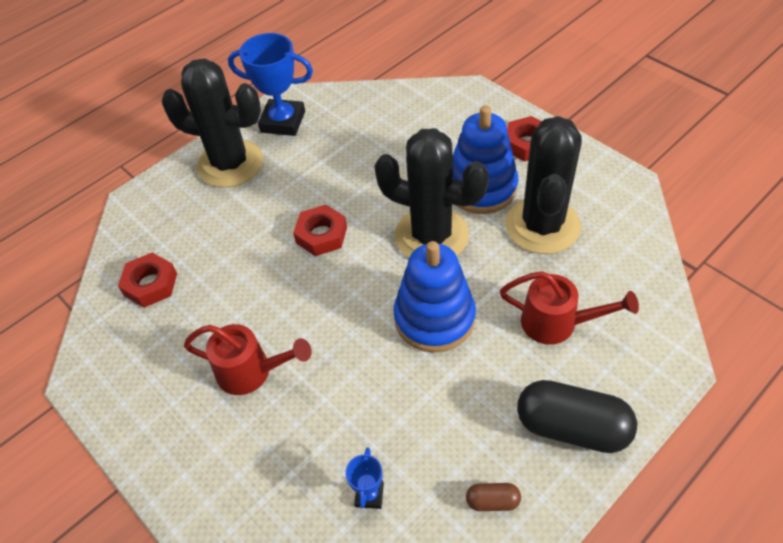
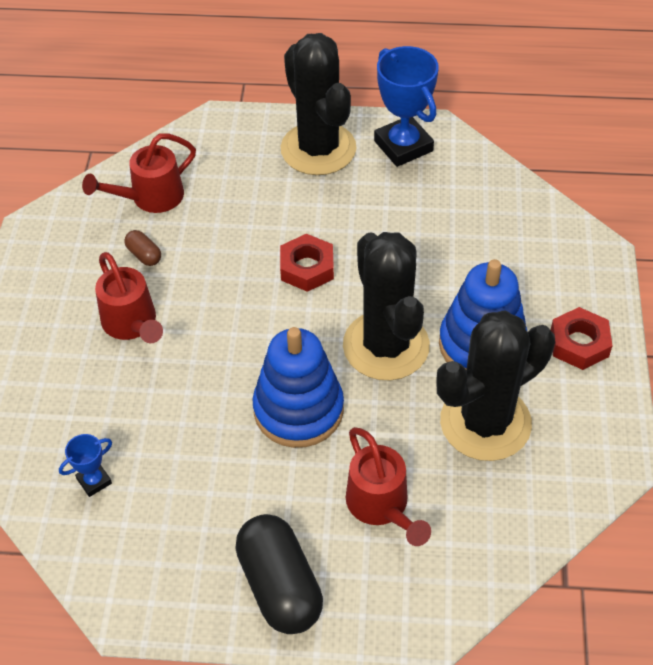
camera: 45 degrees right, 0 degrees up
(150, 284) = (150, 198): red nut -> red watering can
(492, 501) = (159, 570): brown capsule -> brown capsule (144, 255)

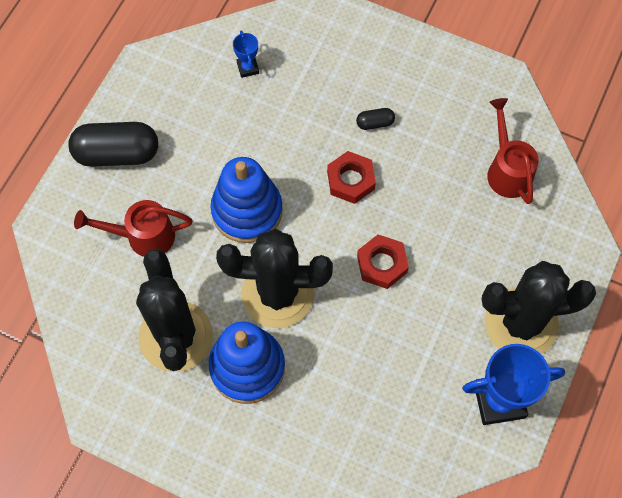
camera: 110 degrees right, 15 degrees up
(132, 324) = (375, 123): red watering can -> black capsule
(144, 255) = (443, 149): brown capsule -> none
(579, 343) = (214, 445): red nut -> red nut (350, 180)

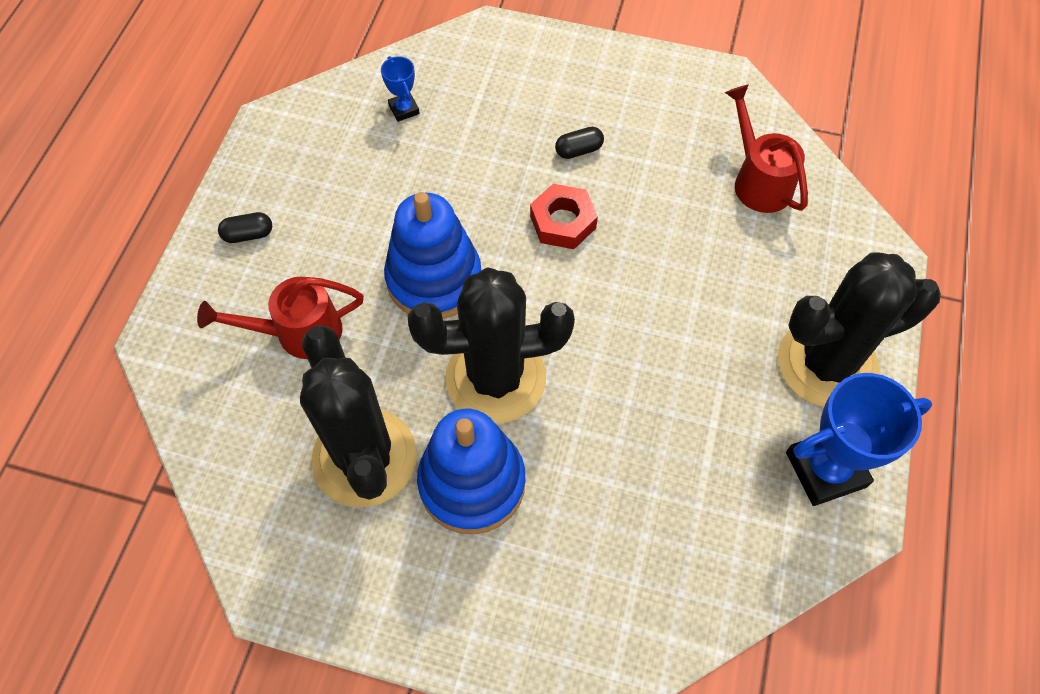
camera: 10 degrees left, 5 degrees down
(117, 154) = (248, 234): black capsule -> black capsule, size x0.45
(382, 264) = (626, 318): red nut -> none

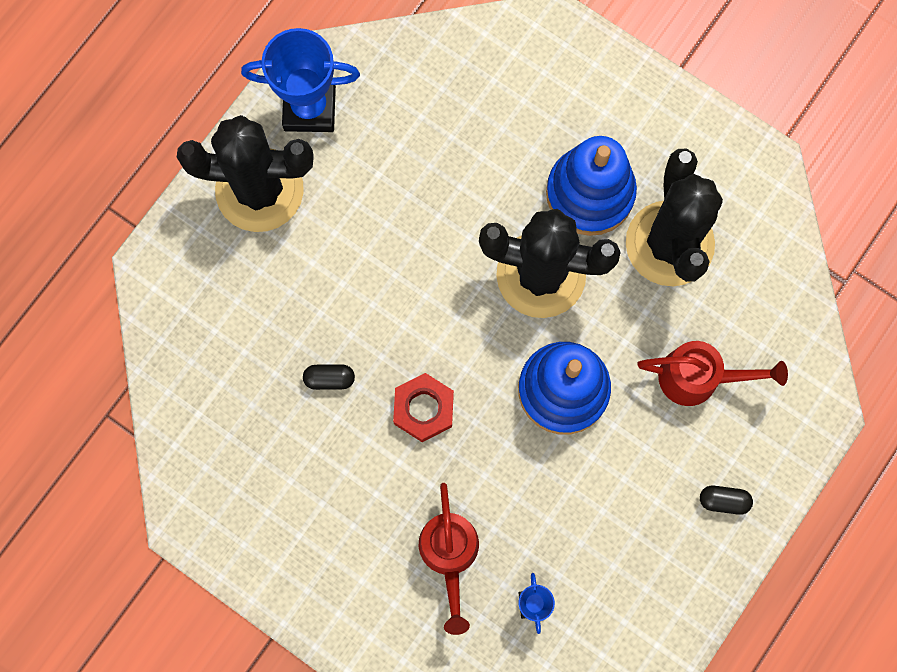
camera: 160 degrees left, 15 degrees up
(578, 150) = (375, 486): black capsule -> black capsule (329, 379)
(758, 180) = (219, 389): red watering can -> red watering can (449, 555)

